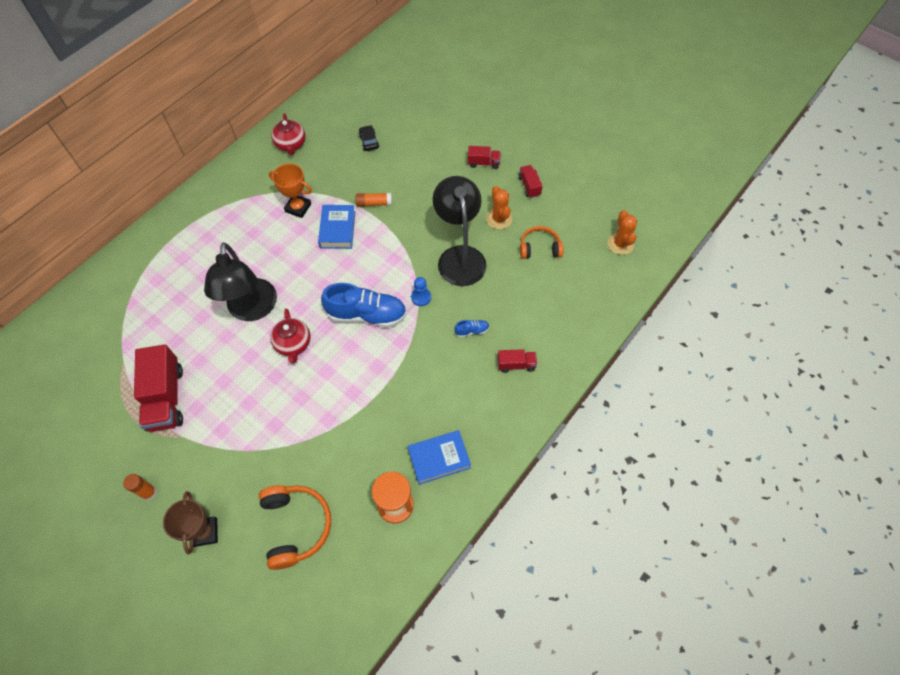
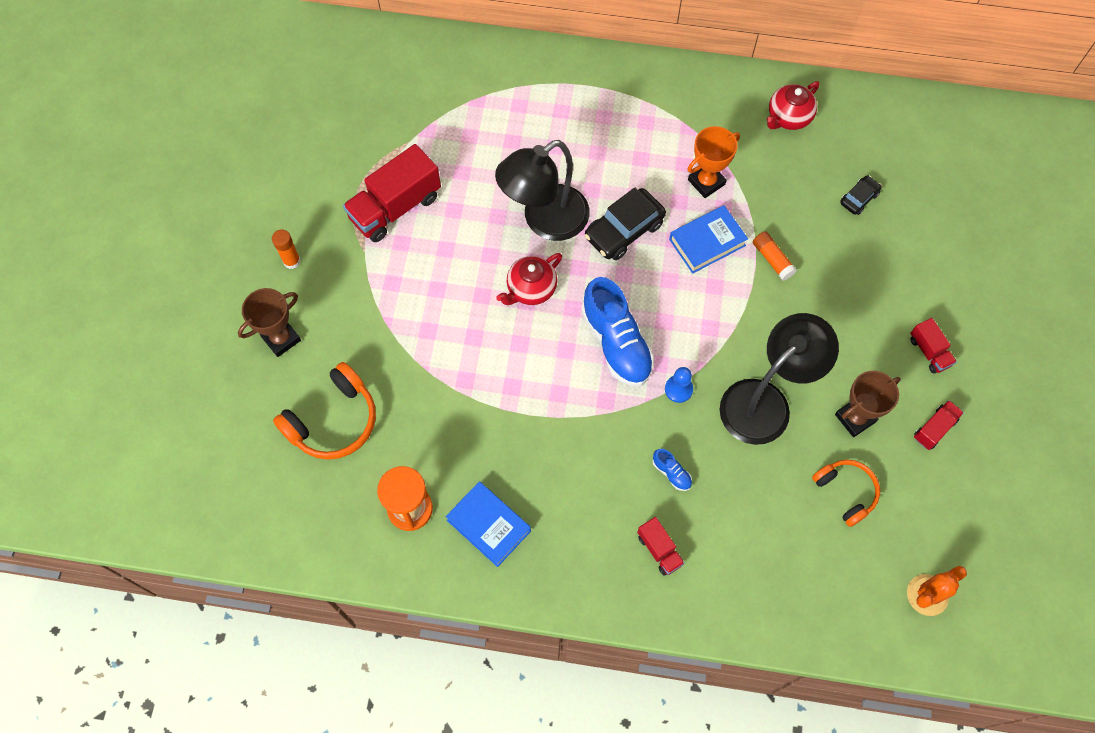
camera: 60 degrees right, 5 degrees up
(294, 269) = (624, 230): none -> black car
(298, 208) = (706, 182): orange trophy -> orange trophy turned 60 degrees clockwise
(499, 219) = (855, 418): orange cactus -> brown trophy

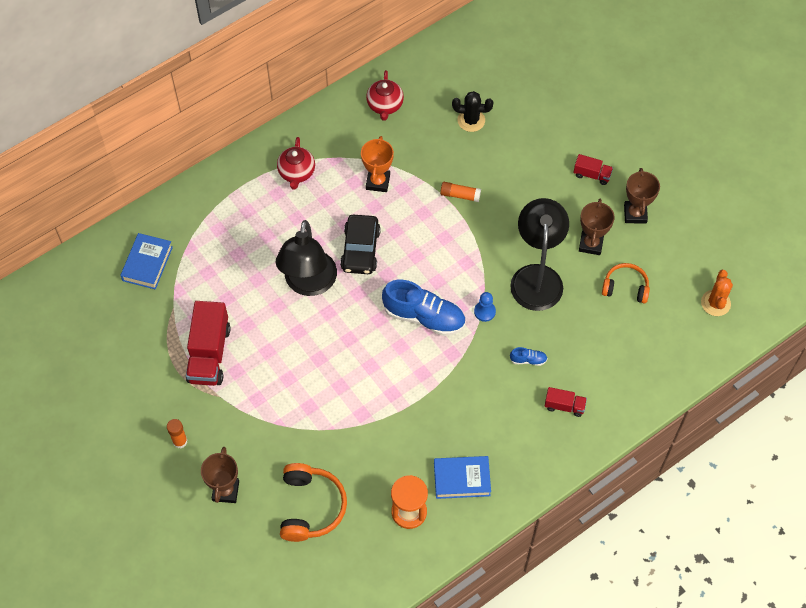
camera: 45 degrees left, 5 degrees down
(530, 289) = (343, 330): red teapot -> red teapot (296, 173)
(707, 242) = (414, 216): blue book -> blue book (147, 264)
(859, 198) = (471, 120): black car -> black cactus
(934, 429) = (635, 214): red truck -> brown trophy

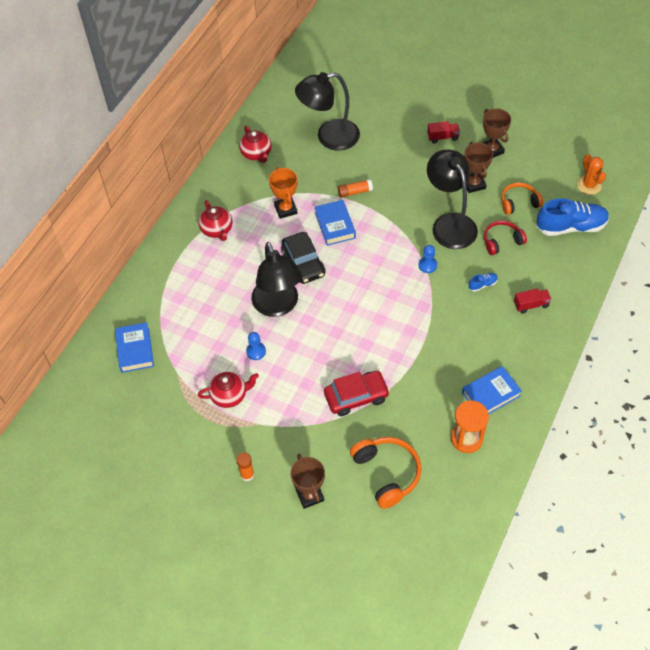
camera: 25 degrees left, 5 degrees down
(209, 354) = (229, 395): red truck -> red teapot
(260, 321) = (256, 351): none -> blue pawn
(328, 415) = (356, 396): none -> red car
(417, 223) = (335, 225): none -> blue book
(424, 317) = (384, 289): blue shoe -> blue shoe (570, 227)
(471, 120) = (329, 137): black cactus -> black lamp
(579, 322) = (501, 241): none -> red headphones

